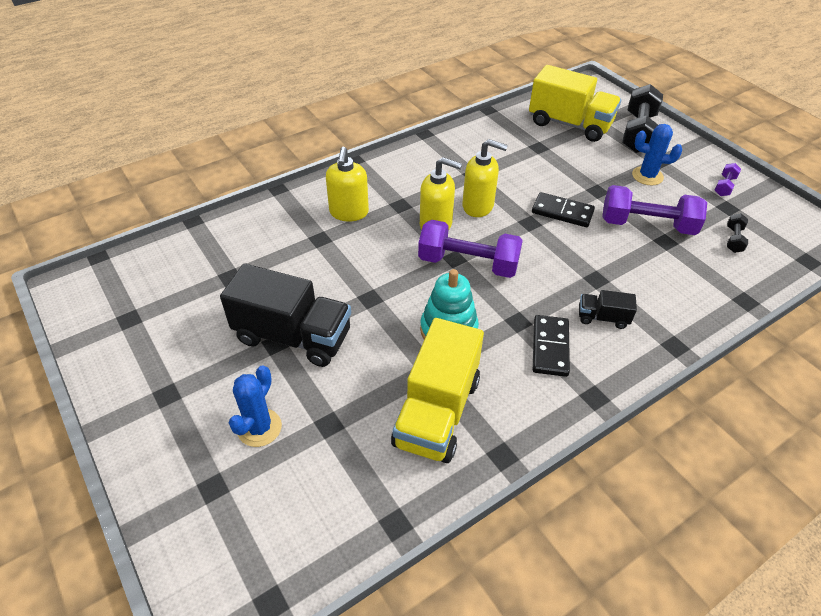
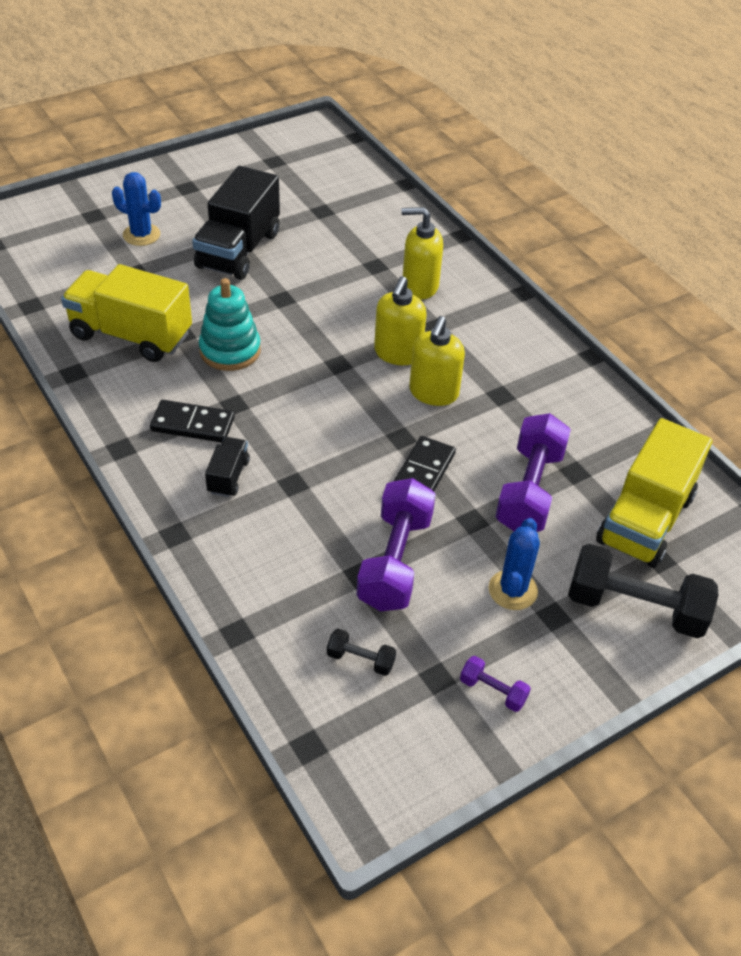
camera: 90 degrees right, 0 degrees up
(468, 263) = (328, 374): purple dumbbell -> purple dumbbell (529, 490)

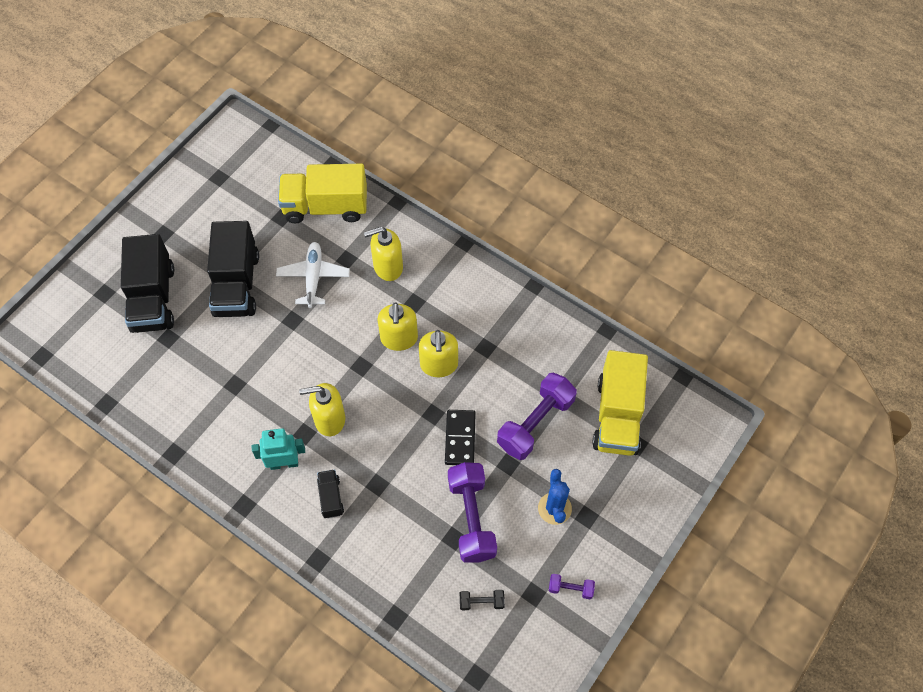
camera: 20 degrees left, 15 degrees up
(131, 335) = (198, 401): yellow truck -> yellow truck (325, 207)
(141, 235) = (153, 298): blue cactus -> black truck
(193, 424) = (284, 463): black domino -> turquoise robot
(230, 350) = (278, 385): turquoise stacking toy -> none
(271, 401) = (329, 419): none -> yellow soap dispenser
(328, 270) = (313, 277): none -> white plane
(529, 490) = (535, 423): purple dumbbell -> purple dumbbell turned 45 degrees clockwise
(635, 607) = (634, 489): black dumbbell -> none

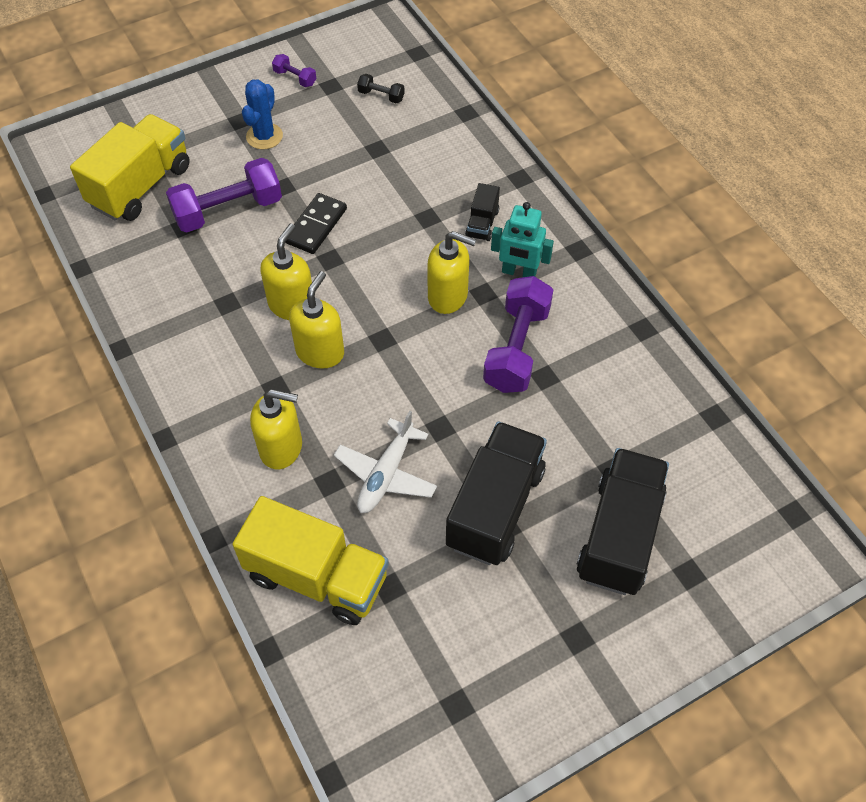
camera: 155 degrees left, 5 degrees down
(471, 518) = (349, 157): purple dumbbell -> purple dumbbell (517, 348)

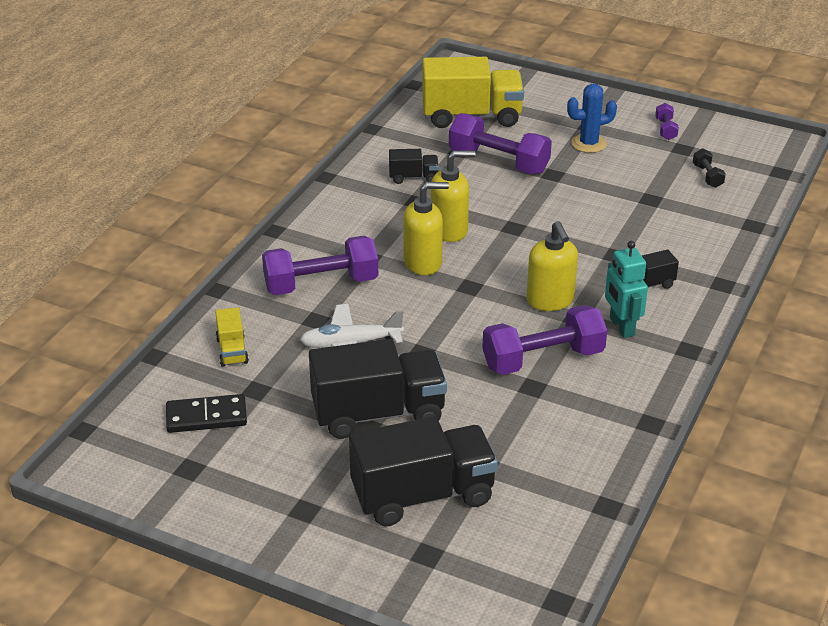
camera: 55 degrees right, 20 degrees down
(189, 283) = (413, 177): none -> black truck
(281, 448) = (321, 284): yellow soap dispenser -> purple dumbbell
(316, 226) = (536, 206): black domino -> black domino (206, 416)
(317, 576) = (232, 351): yellow truck -> yellow truck, size x0.47

